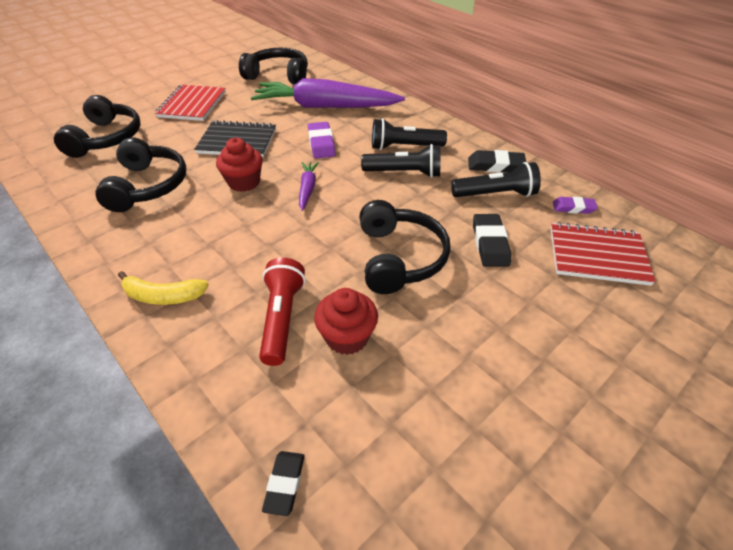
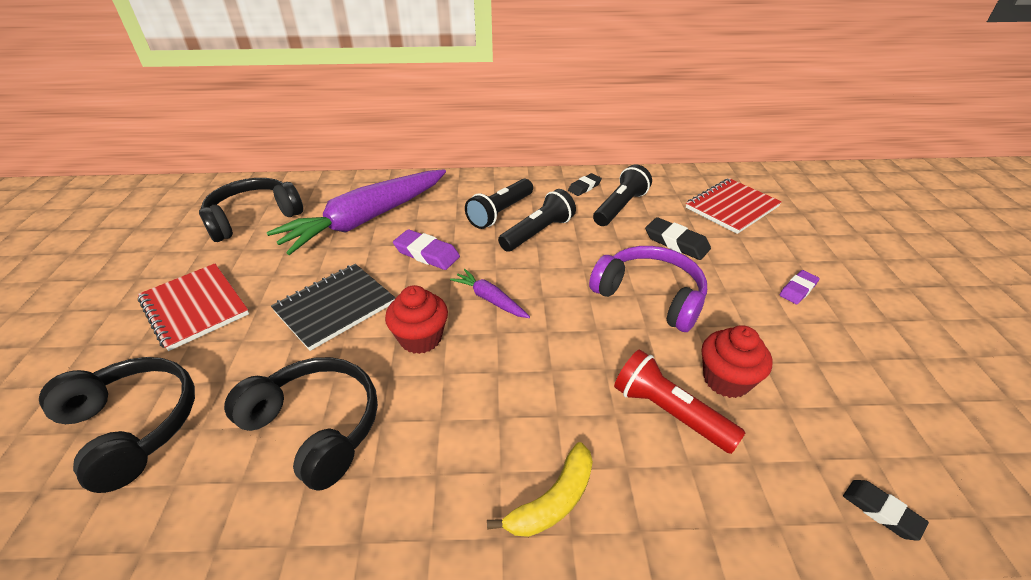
camera: 50 degrees left, 5 degrees down
(399, 258) = (650, 296): black headphones -> purple headphones
(495, 165) = (584, 187): black eraser -> black eraser, size x0.65
(573, 208) = (672, 186): purple eraser -> purple eraser (797, 290)

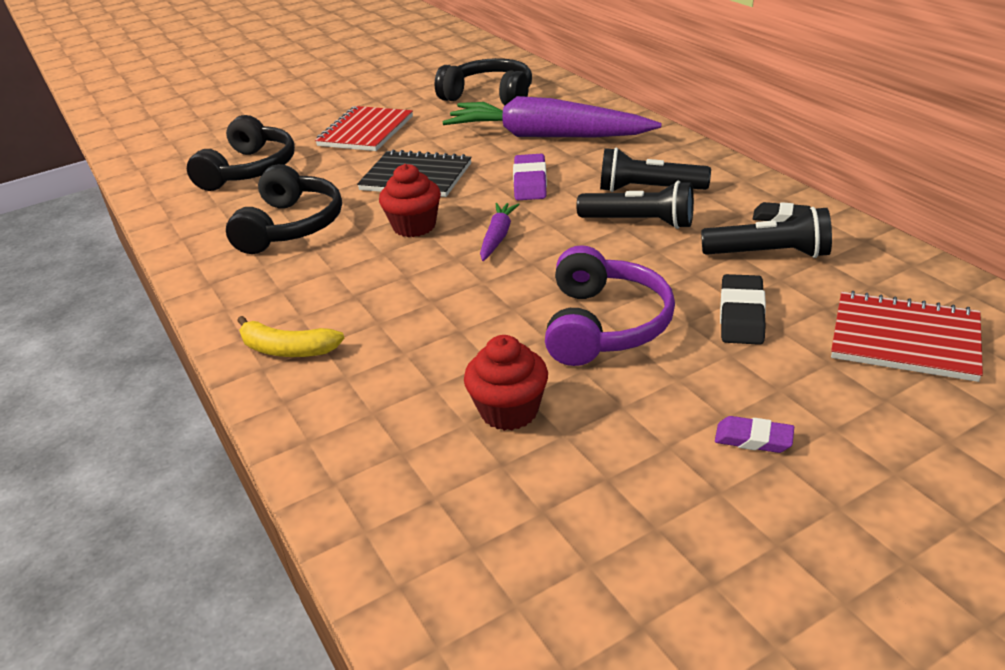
camera: 65 degrees right, 5 degrees down
(669, 412) = (429, 384): red flashlight -> none
(881, 511) = (393, 557): black eraser -> none

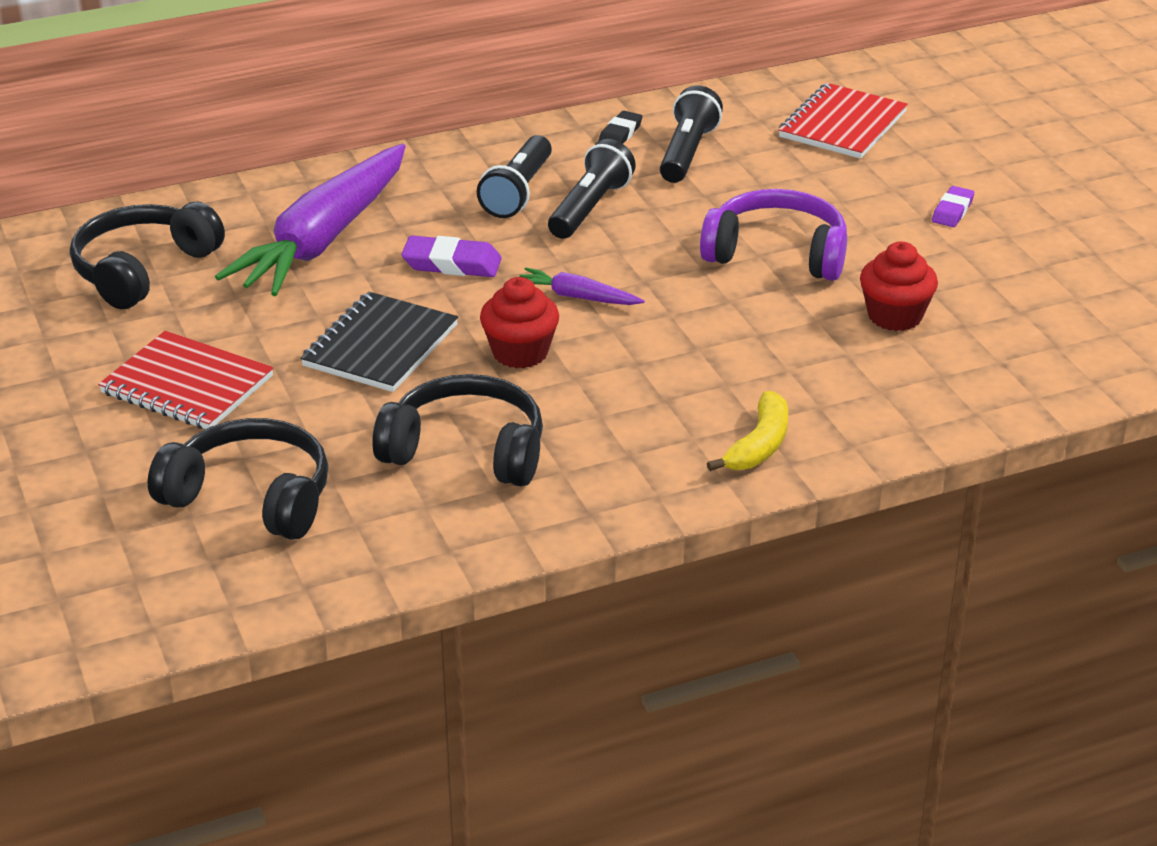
camera: 85 degrees left, 0 degrees up
(741, 315) = (784, 185): black eraser -> none

